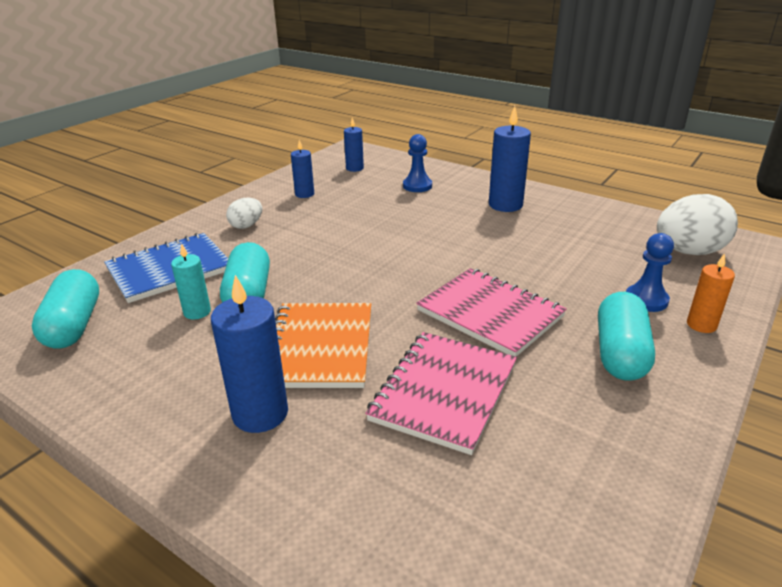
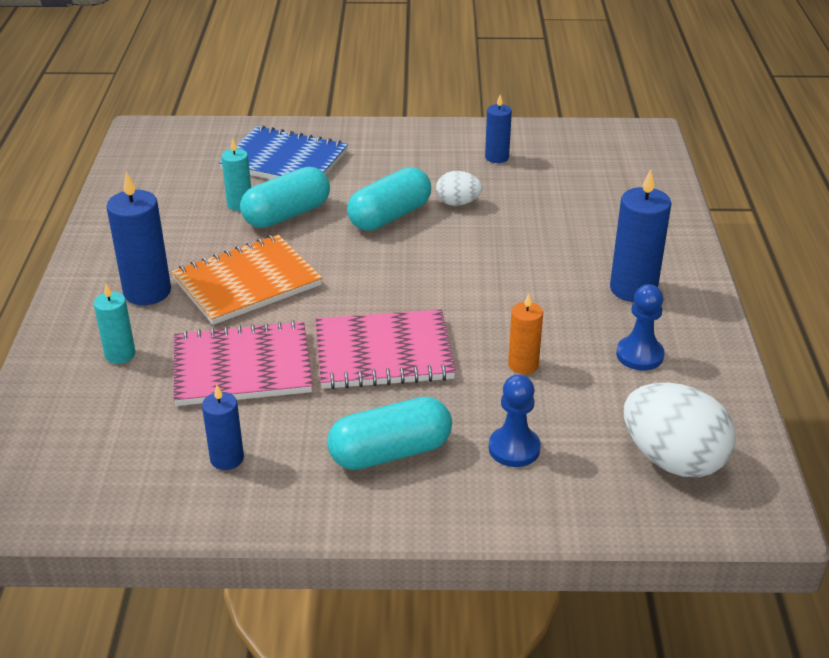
camera: 55 degrees right, 5 degrees up
(74, 325) = (175, 164): turquoise capsule -> turquoise capsule (390, 216)
(246, 226) = (396, 158): white egg -> white egg (458, 203)
(346, 469) = (120, 354): none -> turquoise candle
(354, 168) = (597, 158): blue candle -> blue candle (227, 458)
(417, 186) = (605, 214): blue pawn -> blue pawn (639, 355)
(490, 314) = (383, 353): pink notebook -> pink notebook turned 75 degrees clockwise
(701, 325) = (499, 499): orange candle -> orange candle (523, 365)

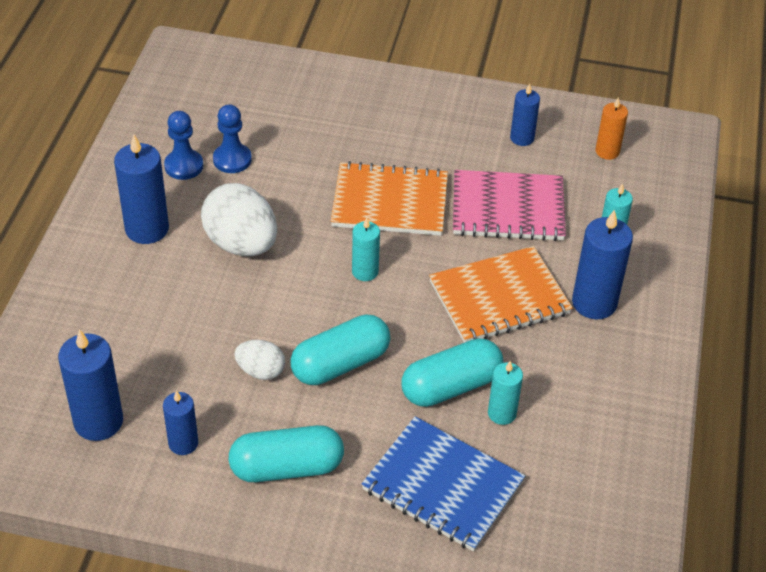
camera: 170 degrees left, 10 degrees up
(383, 353) = (390, 202): pink notebook -> orange notebook
(390, 285) = (365, 272): none -> turquoise candle
(390, 452) = (405, 124): turquoise capsule -> turquoise capsule (287, 468)
(514, 448) = (317, 112): blue pawn -> blue pawn (232, 160)
(523, 365) = (281, 173): orange candle -> orange candle (607, 151)
(571, 160) = (98, 421): none -> blue candle
(673, 460) = (212, 88): white egg -> white egg (241, 244)

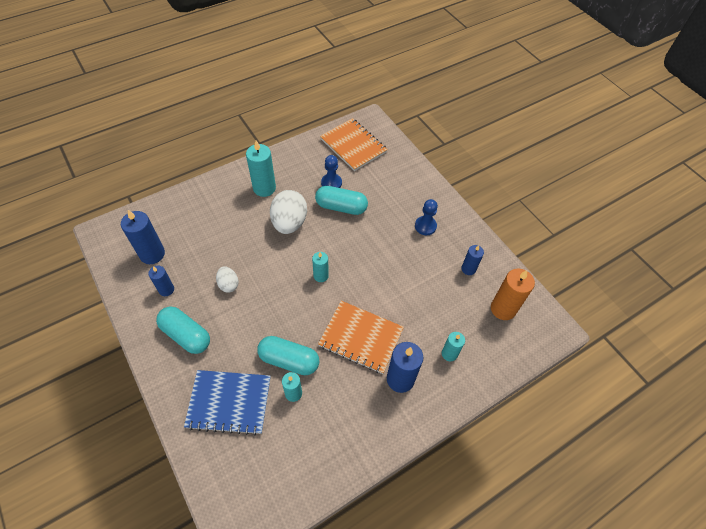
camera: 45 degrees right, 10 degrees up
(147, 229) = (264, 188): blue candle -> turquoise candle
(184, 166) = (310, 171): blue pawn -> blue pawn (425, 226)
(340, 363) = (260, 308): turquoise capsule -> turquoise capsule (341, 207)
(390, 202) = (370, 252): orange notebook -> orange notebook (353, 146)
(443, 486) = (229, 402): blue notebook -> blue notebook turned 75 degrees counterclockwise
(508, 208) = (418, 298): pink notebook -> none
(607, 151) = (503, 309): orange candle -> orange candle, size x1.67

